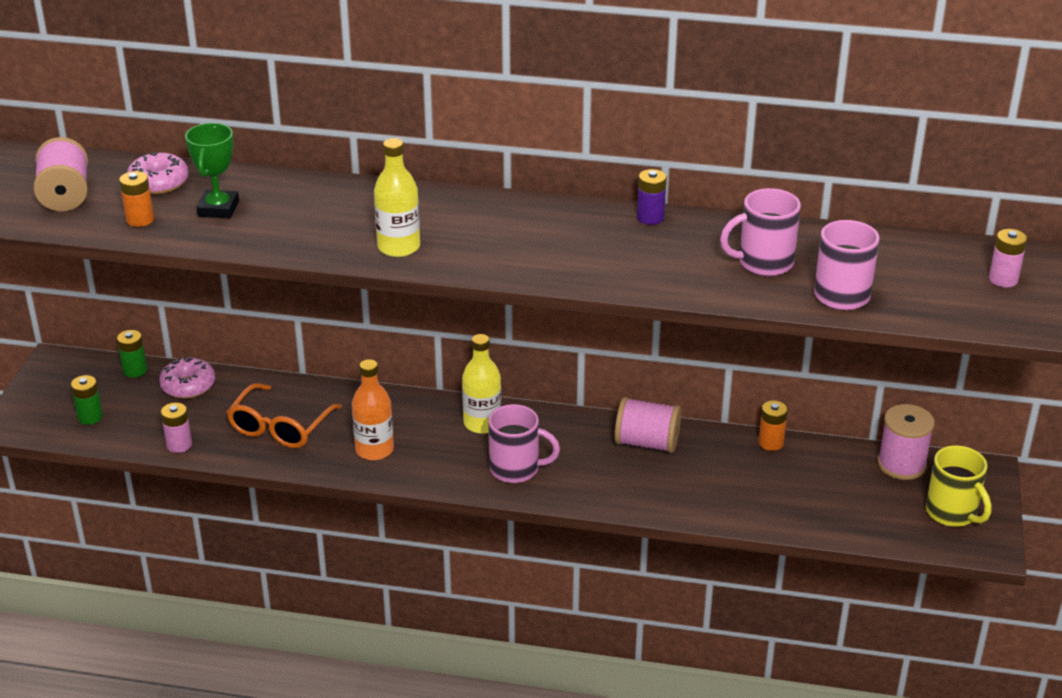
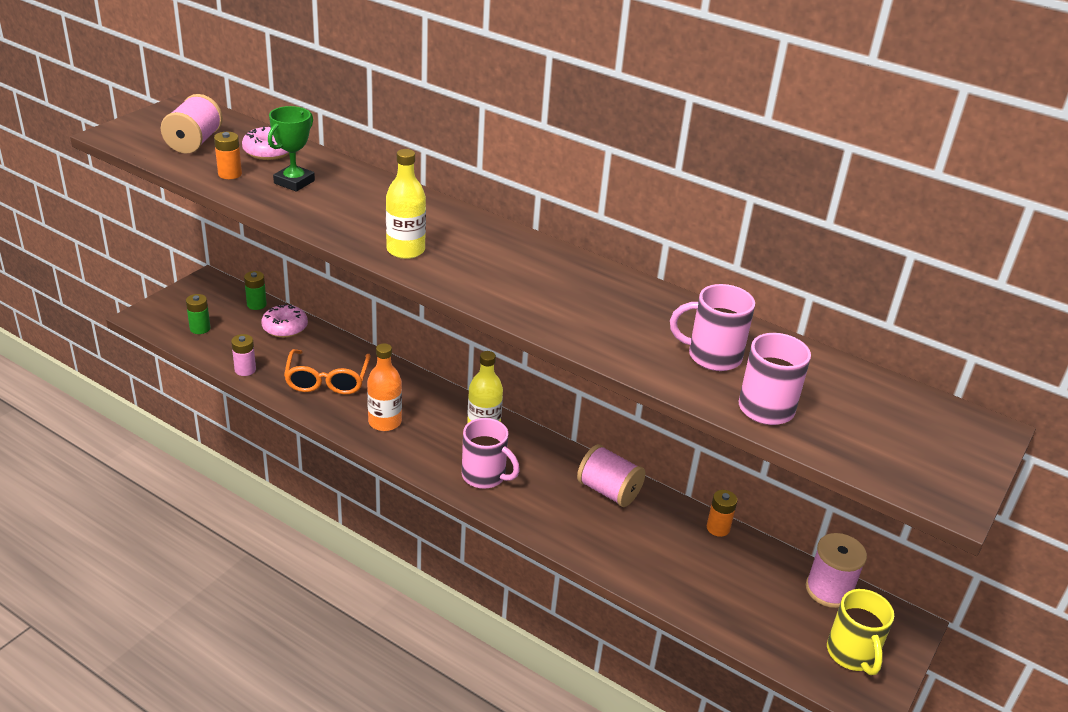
camera: 20 degrees right, 0 degrees up
(280, 427) = (327, 380): orange glasses -> orange glasses turned 45 degrees counterclockwise
(650, 218) = (638, 287): purple battery -> none
(1003, 279) = (943, 443): pink battery -> none

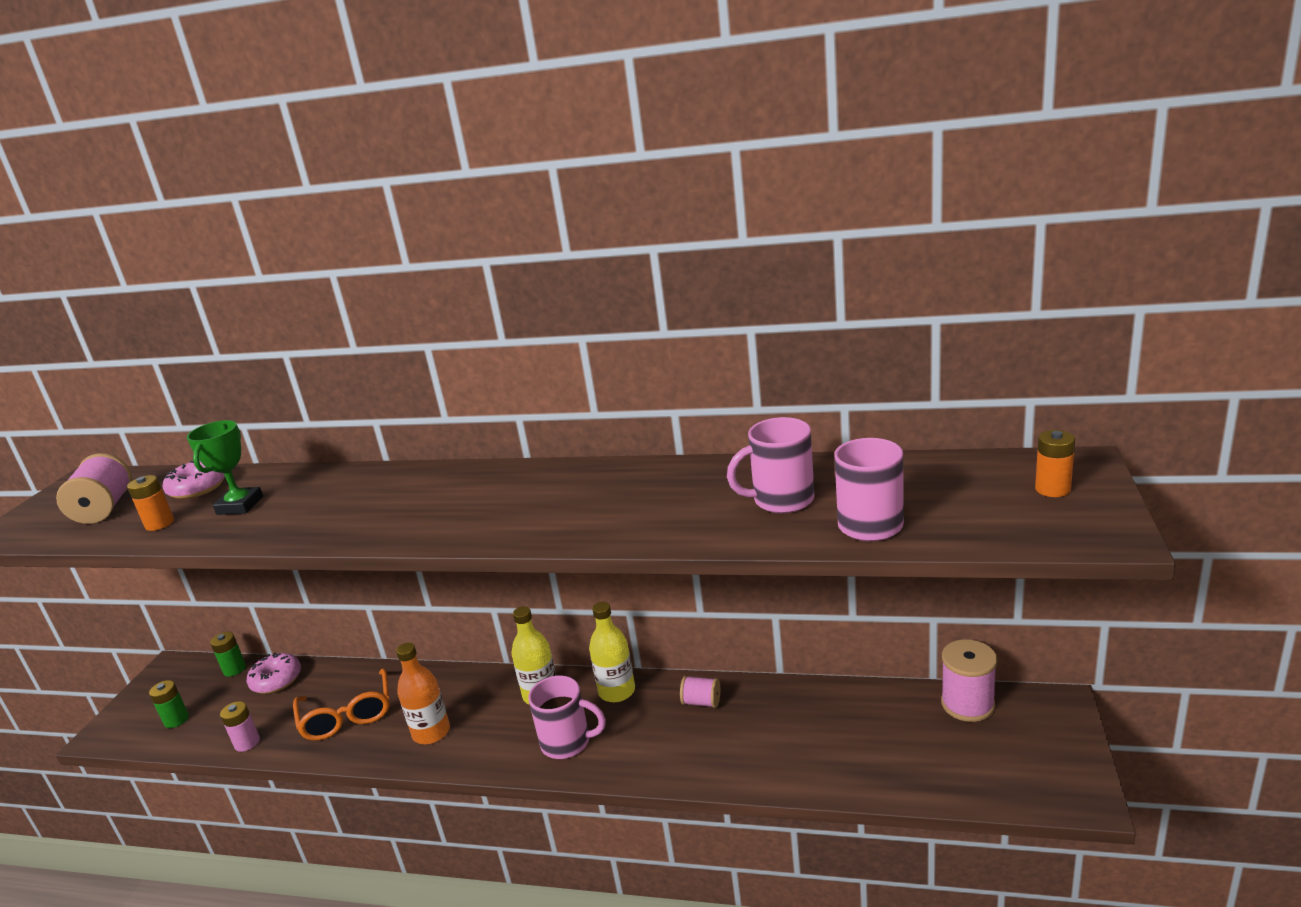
camera: 15 degrees left, 10 degrees down
(405, 250) = (399, 524): yellow bottle -> yellow bottle (617, 691)
(608, 491) = (701, 702): pink spool -> pink spool, size x0.59
(718, 528) = (828, 691): orange battery -> orange battery (1052, 489)
(852, 654) = (1033, 758): yellow mug -> none

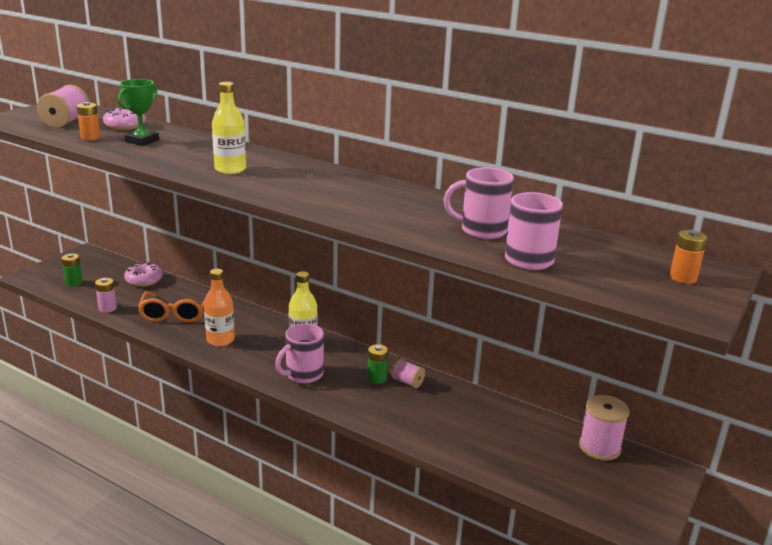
camera: 15 degrees right, 0 degrees up
(234, 669) = (122, 266): green battery -> green battery (376, 378)
(568, 742) = (303, 374): pink mug -> pink mug turned 105 degrees clockwise
(617, 691) = (354, 357): yellow bottle -> yellow bottle (230, 169)

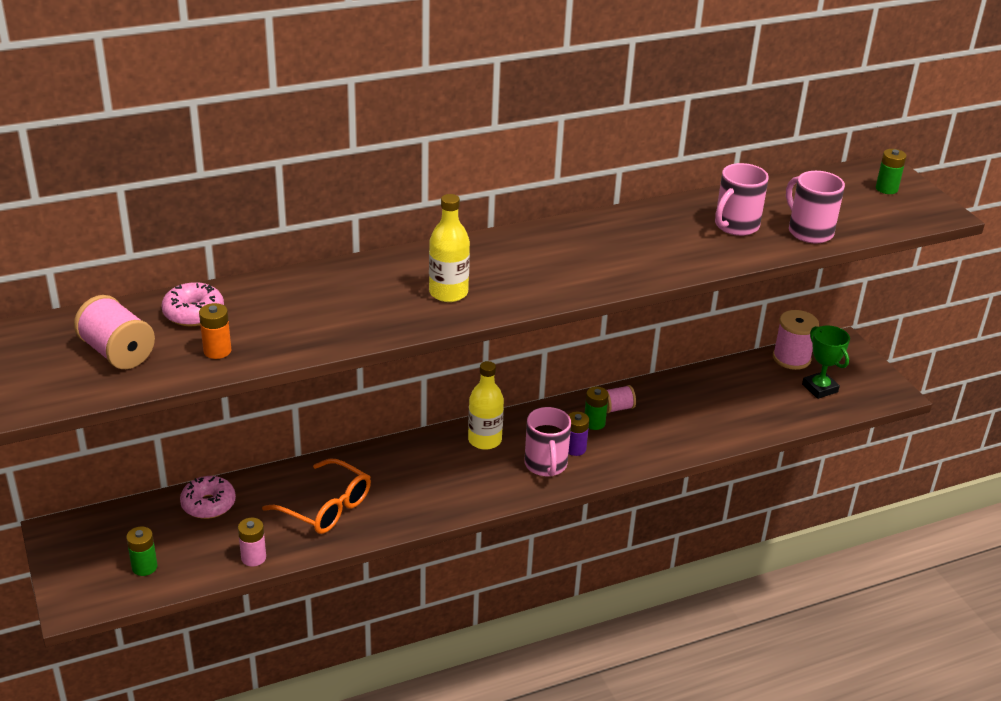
camera: 55 degrees left, 10 degrees up
(142, 141) = (277, 318): green trophy -> green trophy (819, 388)
(220, 340) = (423, 494): orange bottle -> none
(336, 380) = (575, 448): none -> purple battery
(683, 278) = (886, 189): orange battery -> green battery

